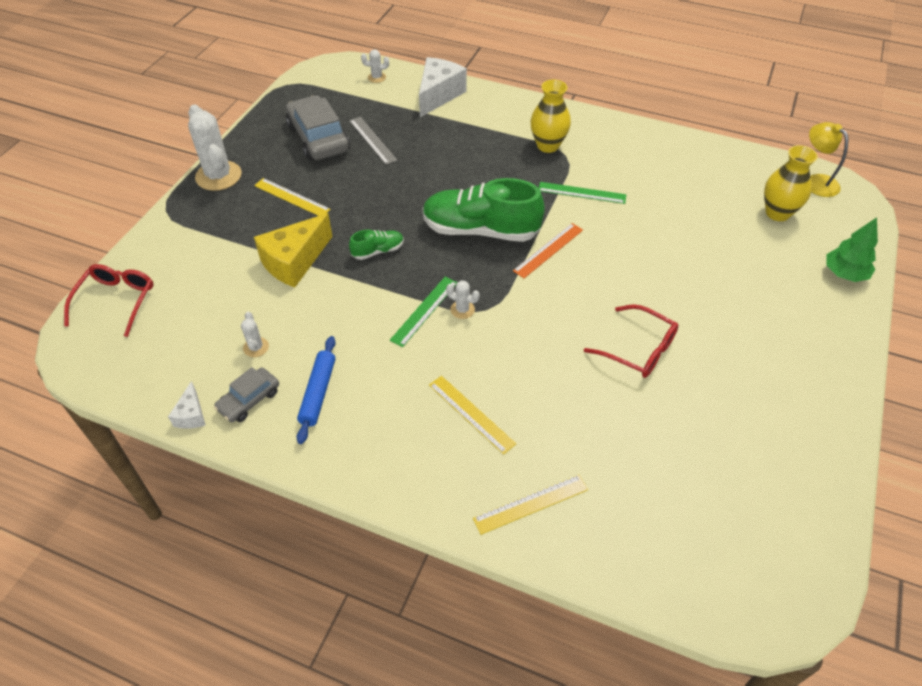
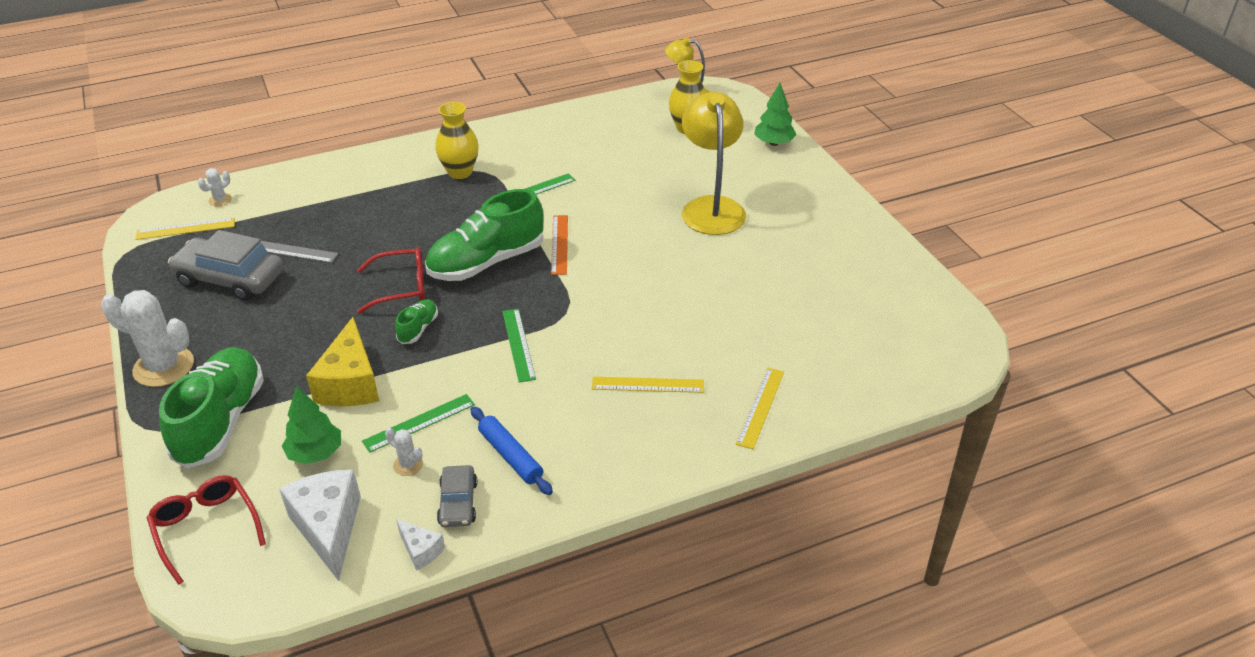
camera: 45 degrees left, 10 degrees down
(202, 235) = (221, 421): none -> green shoe
(220, 296) = (315, 453): none -> green tree
(292, 197) = (273, 338): yellow ruler -> yellow ruler (185, 229)
(297, 322) = (419, 423): none -> green ruler
(438, 95) = (306, 184): white cheese -> white cheese (328, 528)
(462, 310) = (548, 324): white cactus -> none
(638, 349) = (706, 268): red glasses -> red glasses (401, 287)
(709, 298) = (711, 207): none -> yellow lamp

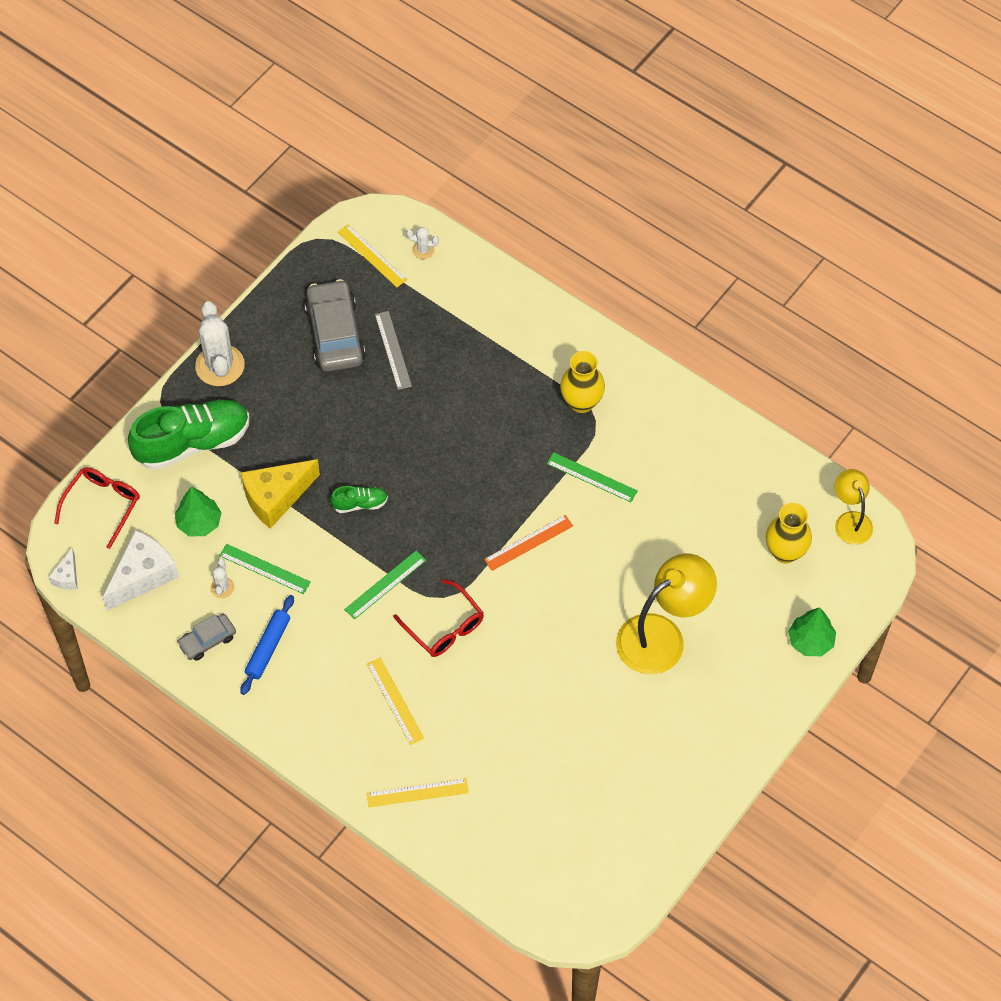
camera: 60 degrees right, 20 degrees up
(401, 287) = (399, 460): red glasses -> red glasses (444, 627)
(421, 550) = (156, 643): white cheese -> white cheese (67, 576)
(487, 262) = (469, 502): green shoe -> none

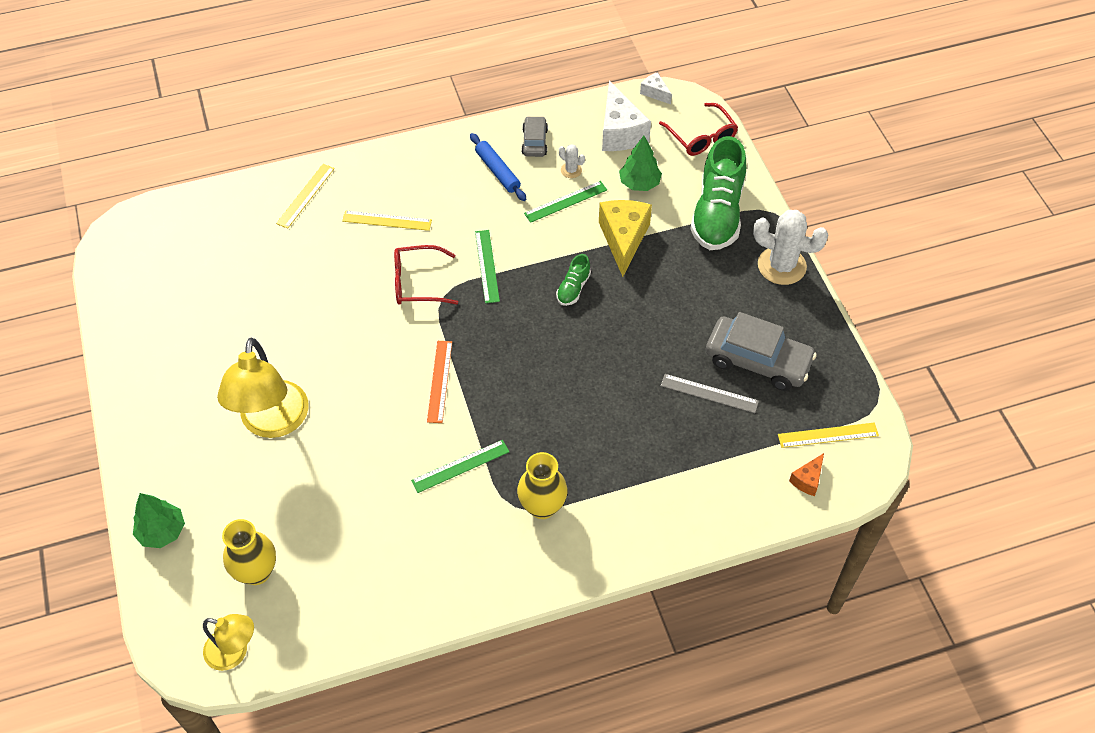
camera: 125 degrees right, 5 degrees down
(423, 250) = (807, 480): white cactus -> orange cheese

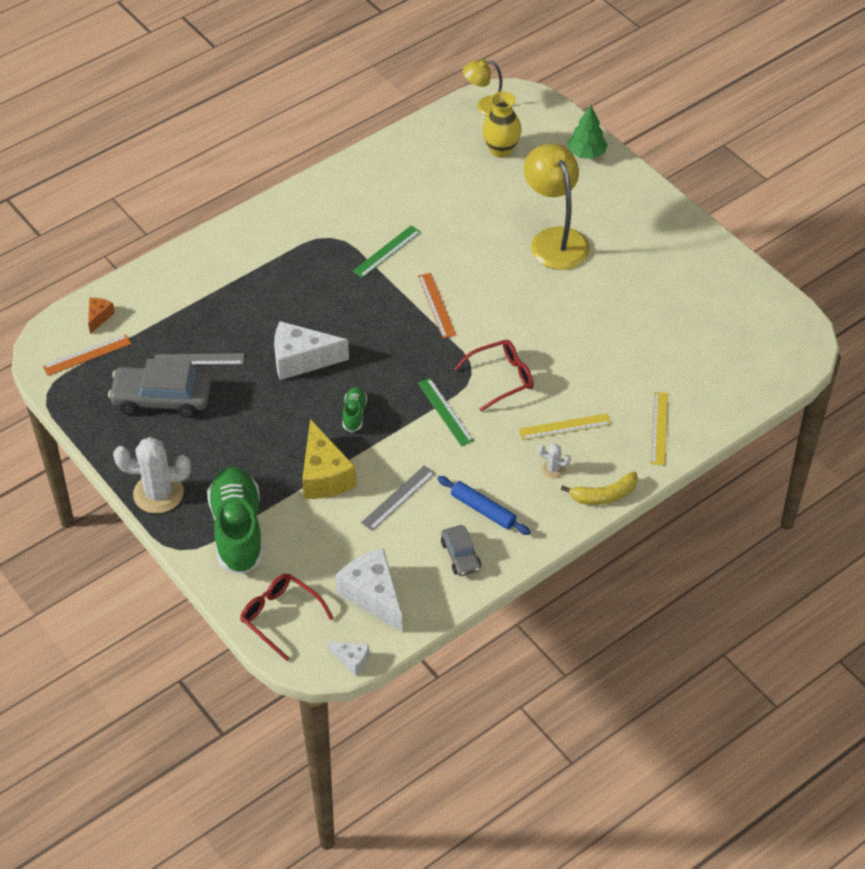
camera: 160 degrees right, 5 degrees down
(389, 154) = (604, 495): none -> yellow banana
(542, 507) = (309, 242): yellow vase -> none
(565, 201) = (398, 498): green ruler -> grey ruler
(571, 170) = (407, 534): white cactus -> white cactus (553, 469)
(603, 361) = (301, 360): none -> white cheese
(639, 183) = (329, 540): green tree -> none
(828, 435) = (87, 355): yellow ruler -> orange ruler

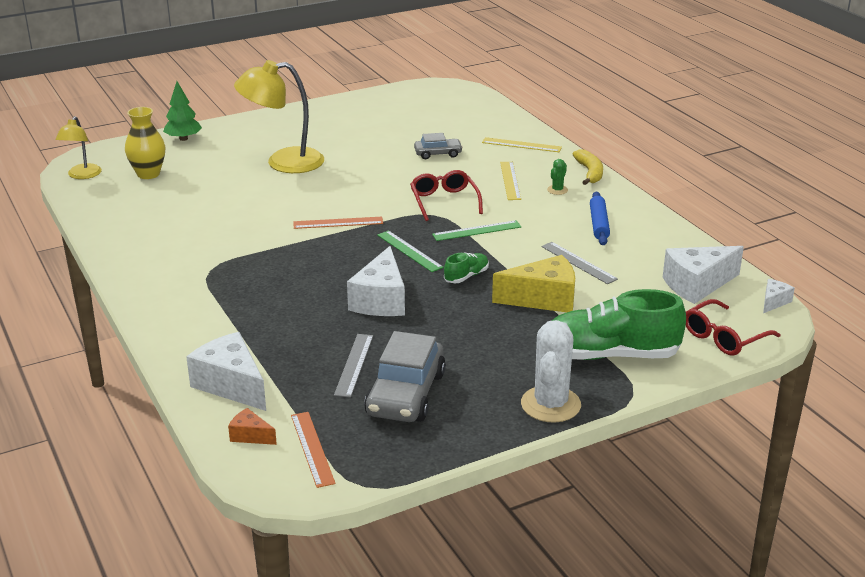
camera: 80 degrees left, 20 degrees down
(161, 291) = (231, 385): none -> white cheese
(354, 414) = (466, 276): green shoe -> green shoe turned 120 degrees clockwise
(387, 251) = (250, 241): green ruler -> green ruler (409, 251)
(461, 555) = (651, 239): grey car -> grey car (438, 154)
(483, 510) = (599, 224): blue rolling pin -> blue rolling pin turned 45 degrees counterclockwise
(553, 469) = (557, 190): white cactus -> green cactus

